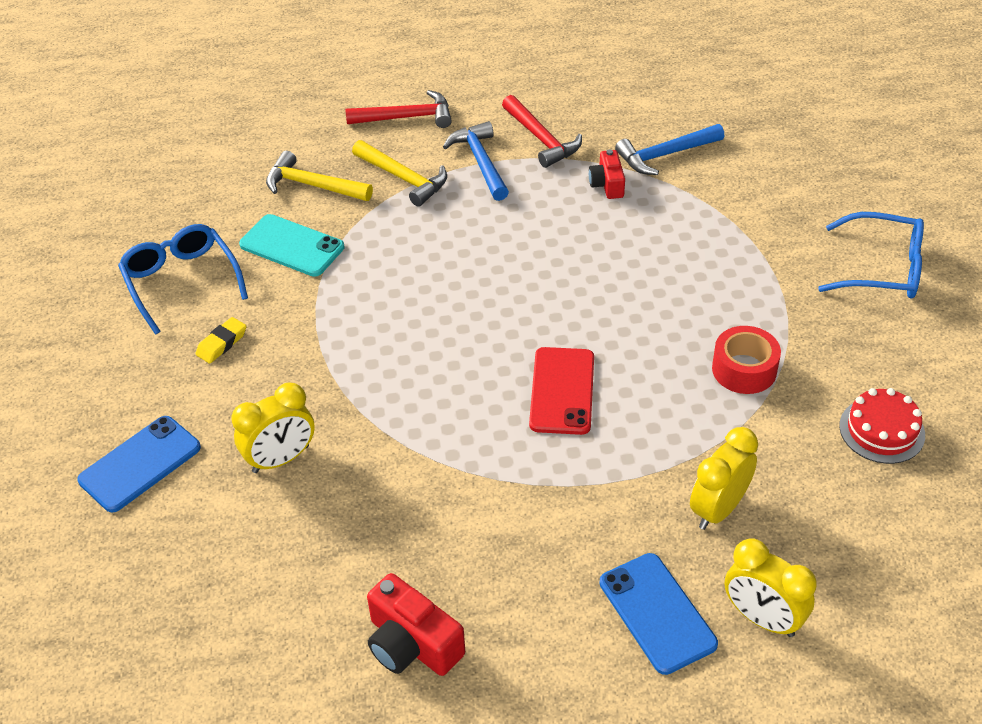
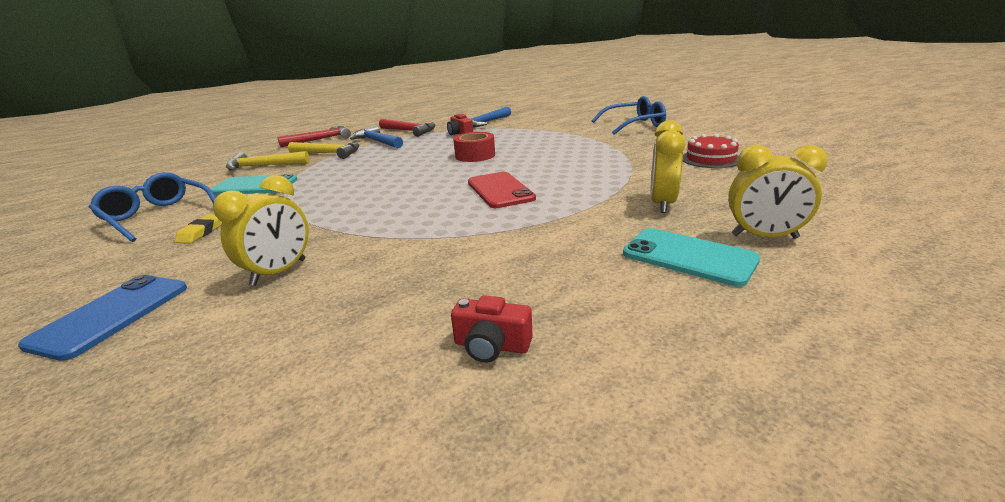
camera: 25 degrees left, 20 degrees down
(412, 644) = (491, 346): red camera -> red camera, size x0.64
(657, 613) = (688, 257): blue phone -> turquoise phone
(744, 369) = (605, 160): red tape -> red tape (475, 155)

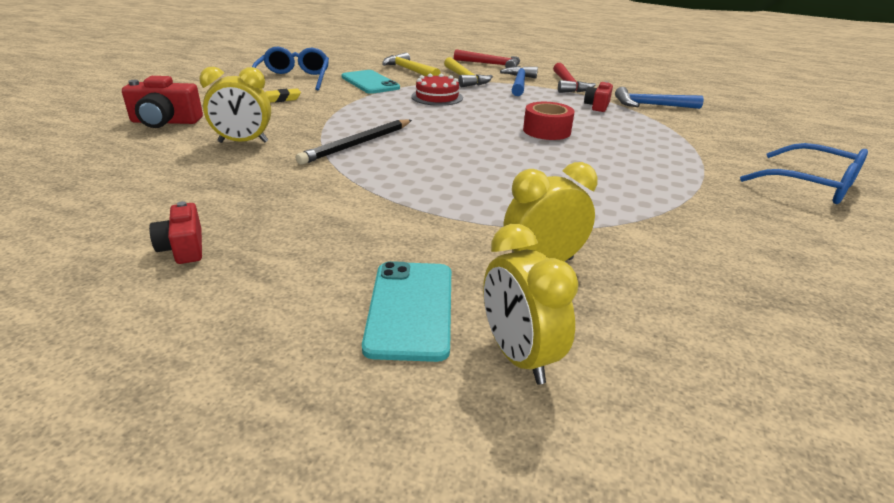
camera: 50 degrees right, 5 degrees up
(111, 315) = (165, 122): blue phone -> red camera
(386, 219) = (358, 144): none -> black pencil
(500, 190) = (471, 168): red phone -> none
(710, 159) = (761, 270): red cake -> red cake (437, 97)

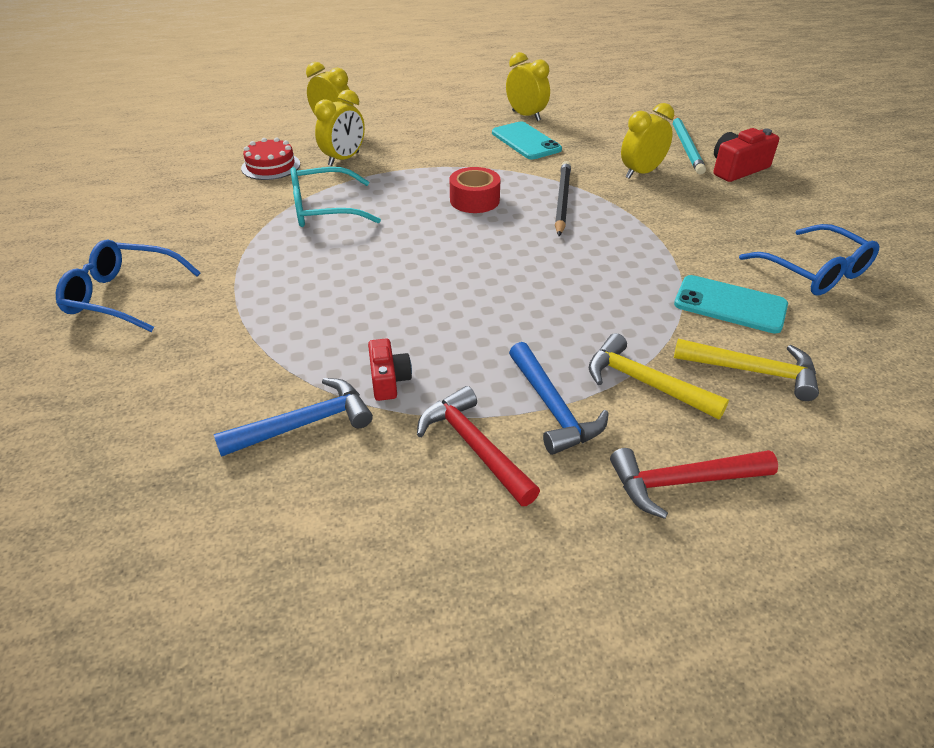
camera: 150 degrees right, 10 degrees up
(140, 148) = (686, 147): none -> turquoise pencil
(183, 248) = (526, 116): red camera -> yellow clock
(281, 99) = (735, 230): yellow eraser -> none
(410, 309) = (392, 126): turquoise phone -> turquoise phone (526, 141)
(437, 97) = (607, 305): red cake -> red cake (271, 166)
(546, 131) = (420, 286): red tape -> red tape (474, 200)
(601, 203) = (324, 209): none -> turquoise glasses

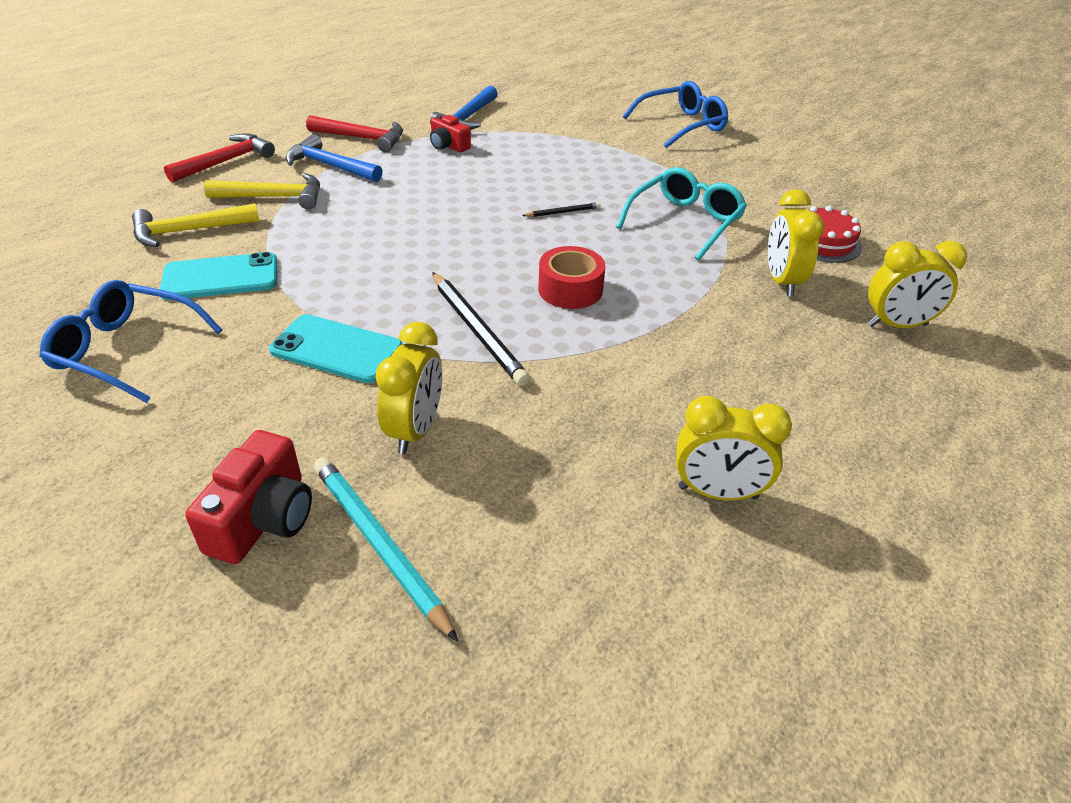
camera: 140 degrees right, 0 degrees up
(396, 252) = (562, 212): none -> black pencil
(526, 141) = (637, 420): turquoise phone -> turquoise phone (336, 349)

